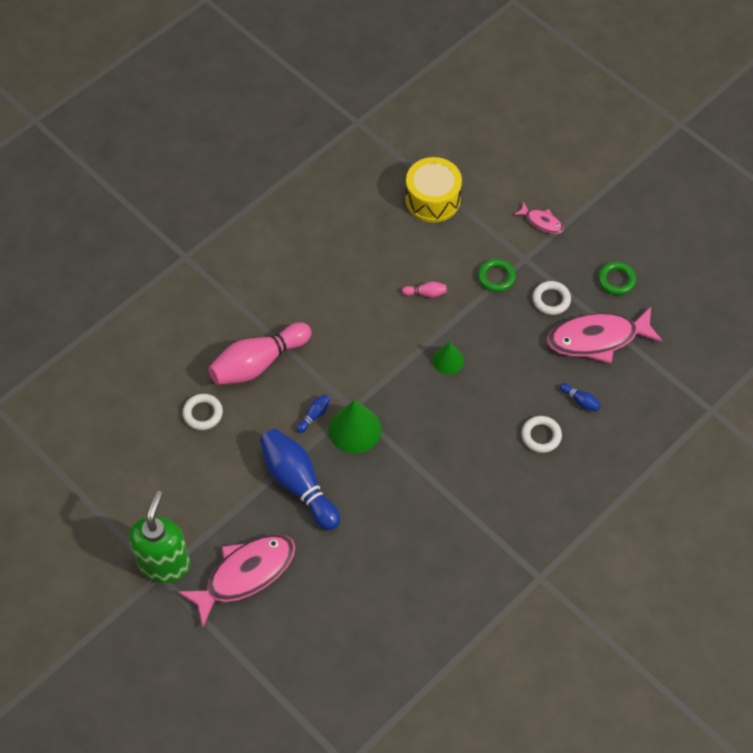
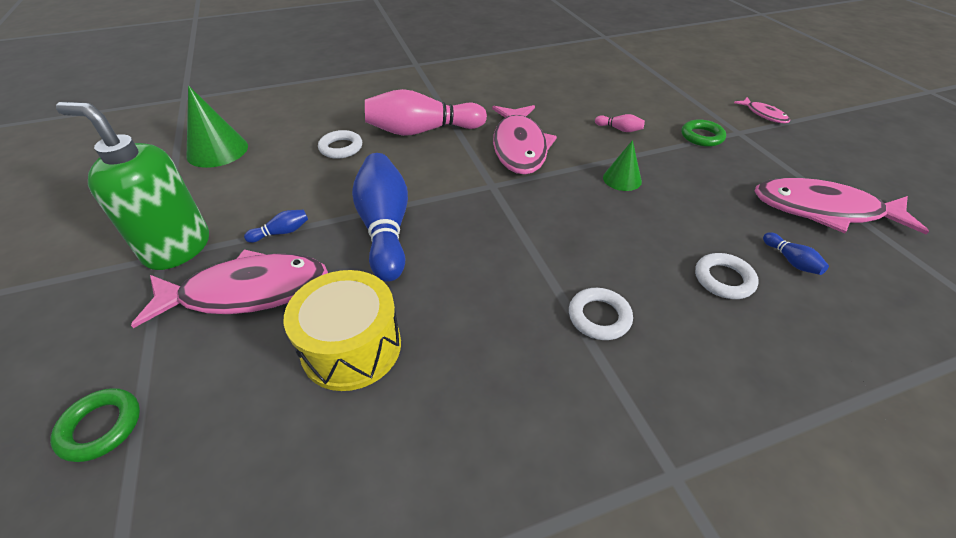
camera: 25 degrees right, 15 degrees down
(164, 563) = (177, 248): green soap dispenser -> green soap dispenser turned 105 degrees counterclockwise
(314, 416) = (447, 179): blue bowling pin -> blue bowling pin (281, 232)
(352, 352) = (519, 147): none -> pink fish
(355, 429) = (483, 202): green cone -> green cone (217, 151)
(432, 199) = (653, 81): yellow drum -> yellow drum (351, 347)
(551, 300) = (764, 166): white ring -> white ring (599, 317)
(616, 280) = (852, 171): green ring -> green ring (101, 427)

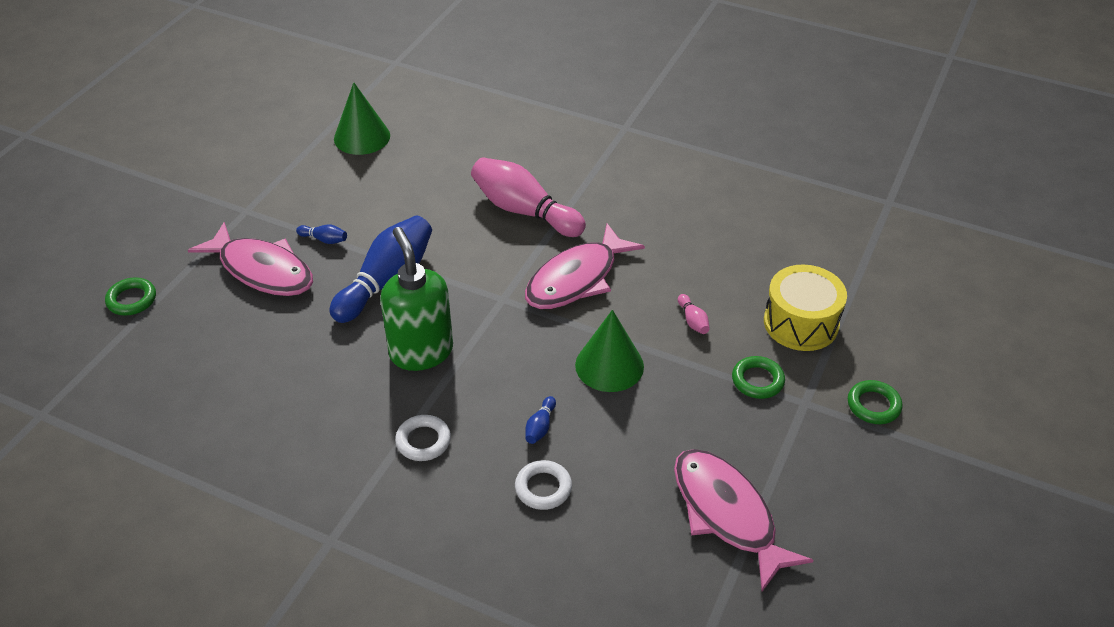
camera: 45 degrees right, 0 degrees up
(177, 248) = (259, 210): green soap dispenser -> green soap dispenser (421, 352)
(341, 148) = (444, 189): white ring -> none
(351, 347) = (273, 347): yellow drum -> yellow drum (801, 323)
(622, 179) = (609, 365): green cone -> green cone, size x1.63
(764, 114) = (873, 405): pink fish -> green ring
(791, 261) = (617, 519): blue bowling pin -> blue bowling pin (540, 427)

